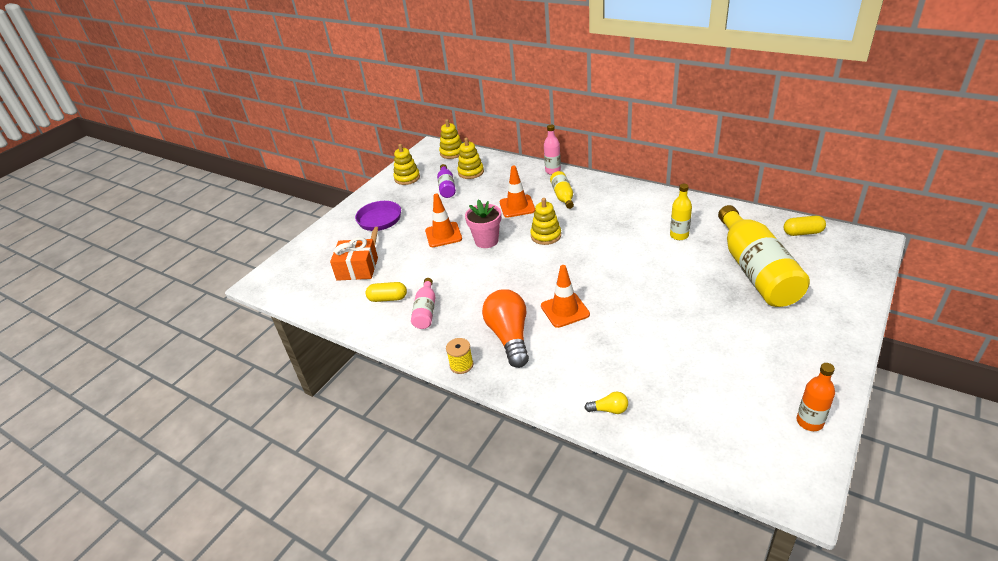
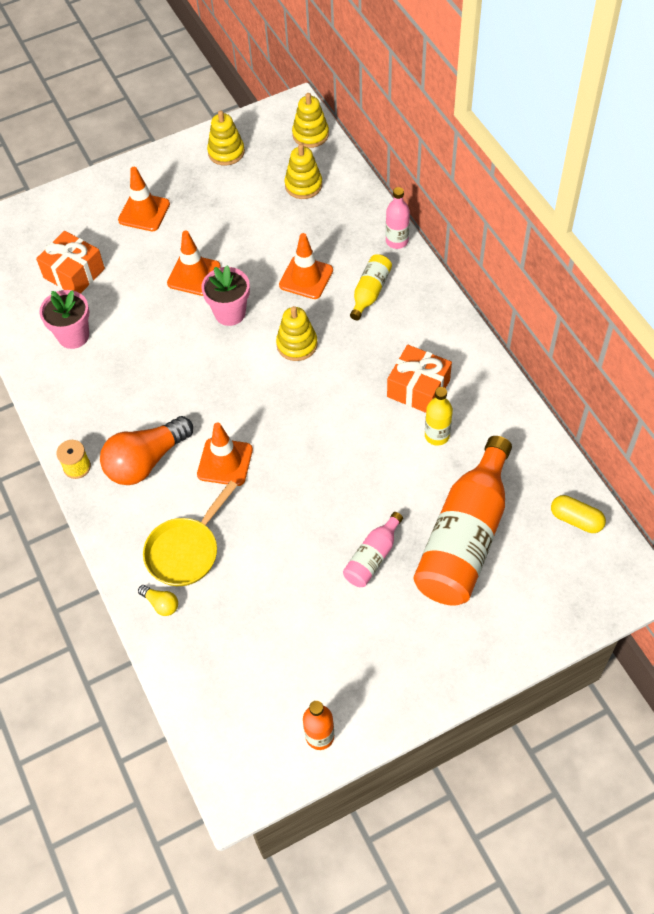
camera: 30 degrees right, 20 degrees up
(379, 222) = (144, 212): purple pan -> orange traffic cone
(388, 298) = (73, 336): yellow capsule -> pink flower pot
(426, 311) = (96, 376): pink bottle -> pink bottle (373, 557)
(447, 187) = (257, 196): purple bottle -> none
(509, 336) = (146, 461): orange light bulb -> orange light bulb turned 150 degrees counterclockwise
(592, 370) = (186, 551): none -> yellow pan
(642, 221) = (418, 388): none -> orange gift
(756, 271) = (465, 537): yellow bottle -> orange bottle

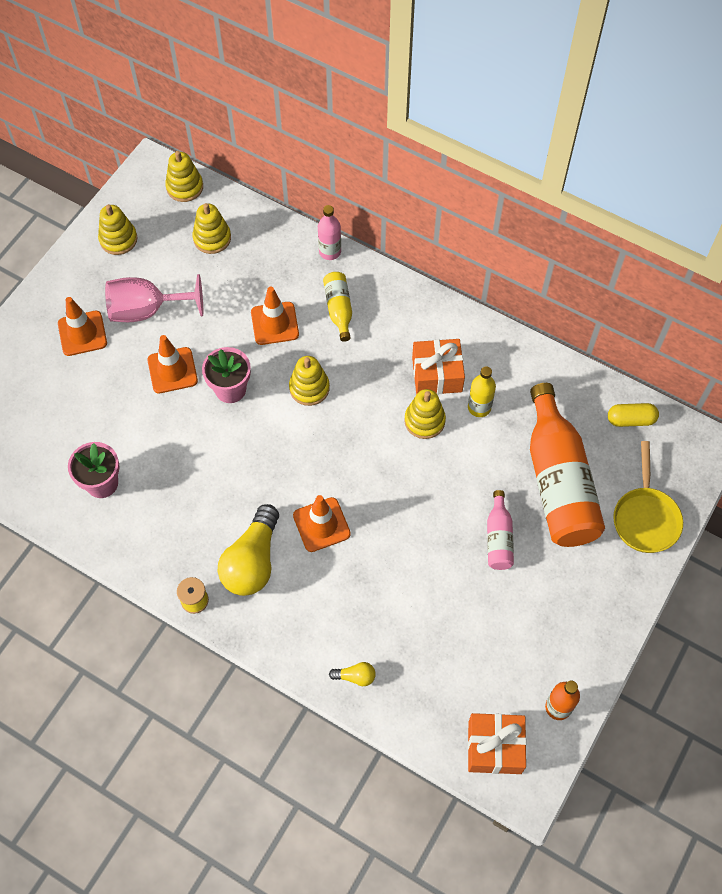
camera: 35 degrees left, 5 degrees up
(74, 273) = (58, 424): orange gift -> orange gift (494, 747)
(146, 461) = (252, 561): orange light bulb -> yellow light bulb
(186, 551) = (343, 619): yellow pan -> yellow pan (645, 517)
(208, 218) = (146, 310): none -> pink goblet
(378, 422) = (424, 421): none -> yellow stacking toy

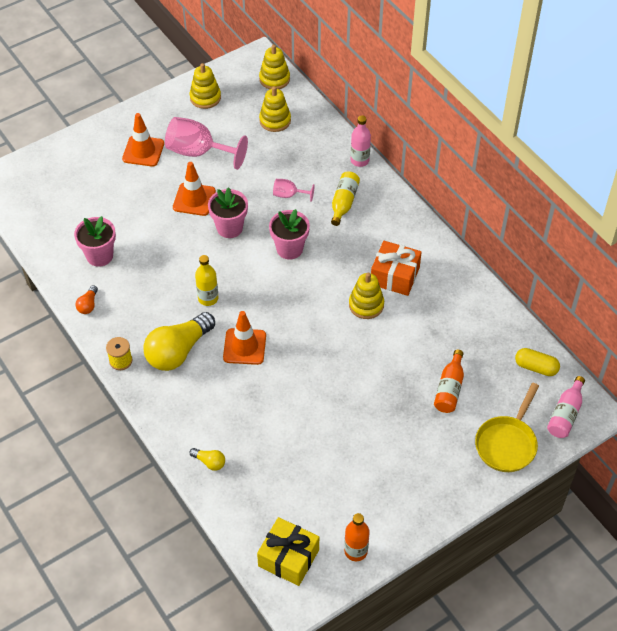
camera: 25 degrees right, 10 degrees down
(121, 549) = (88, 305): none -> orange light bulb
(274, 323) = (289, 195): orange traffic cone -> pink goblet
(309, 388) = (289, 249): yellow stacking toy -> pink flower pot
(479, 407) = (415, 312): yellow bottle -> yellow bottle (208, 298)
(494, 747) = (288, 558): orange gift -> yellow gift
(498, 538) = (377, 410): pink bottle -> pink bottle (565, 414)
(558, 481) = (449, 389): orange bottle -> orange bottle, size x0.47

